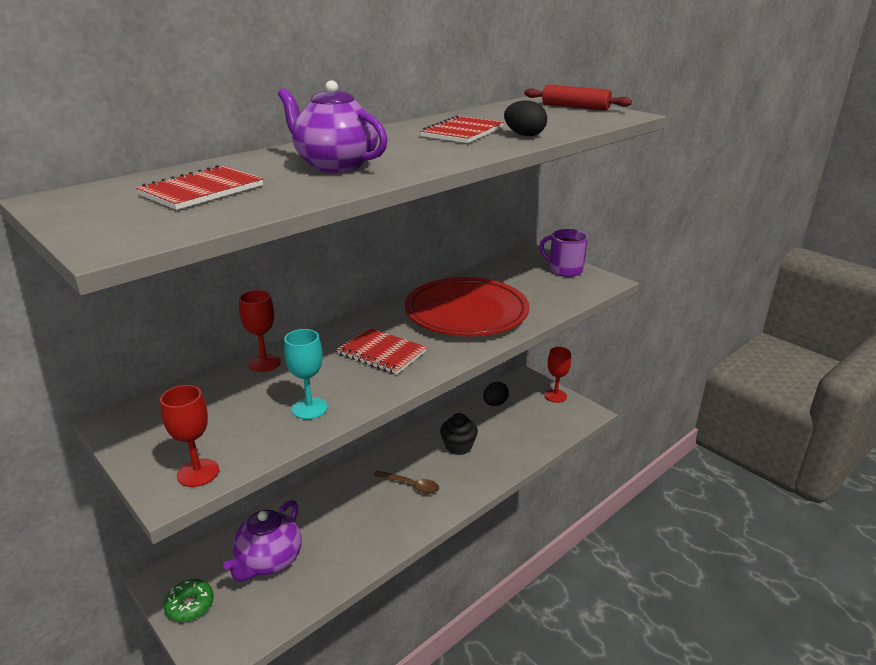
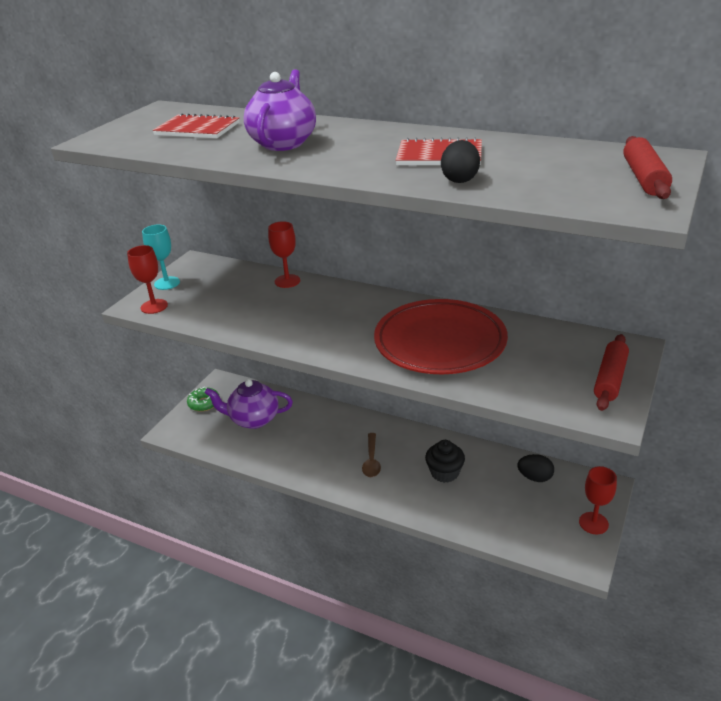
camera: 70 degrees right, 5 degrees up
(309, 408) = (239, 318): turquoise goblet -> turquoise goblet (167, 283)
(381, 353) = (334, 322): red notebook -> none
(564, 270) = (610, 379): purple mug -> red rolling pin

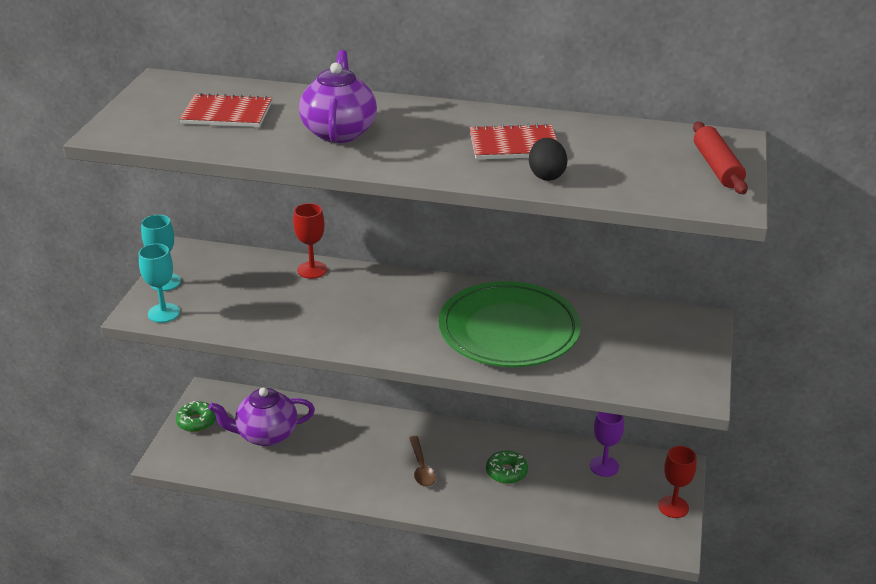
camera: 15 degrees left, 0 degrees up
(154, 306) = (163, 313): red goblet -> turquoise goblet
(440, 342) = (509, 331): red plate -> green plate
(444, 472) = (506, 472): black cupcake -> green donut
(535, 477) = (604, 466): black egg -> purple goblet
(610, 379) = (689, 356): red rolling pin -> none

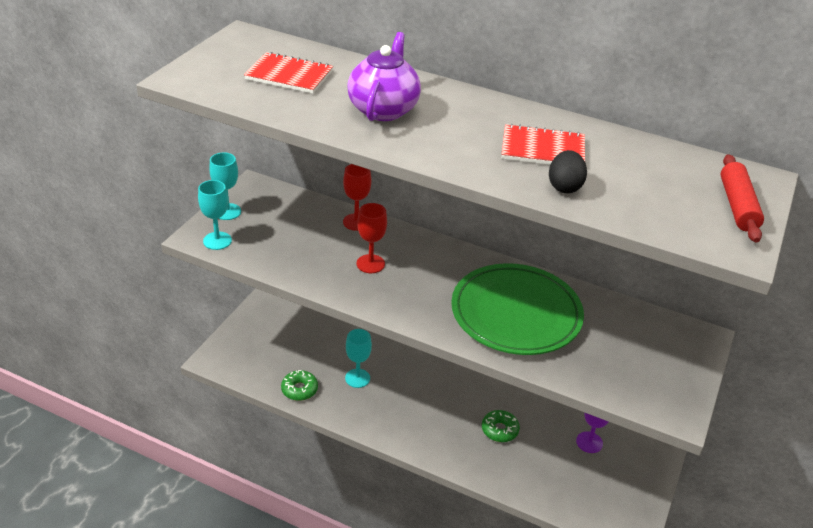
camera: 10 degrees right, 5 degrees up
(197, 421) = (246, 329): green donut -> green donut (299, 389)
(266, 435) = (300, 353): purple teapot -> none
(337, 449) = (357, 378): none -> turquoise goblet
(421, 468) = (425, 410): brown spoon -> none
(673, 507) = (643, 495): red goblet -> red goblet (370, 264)

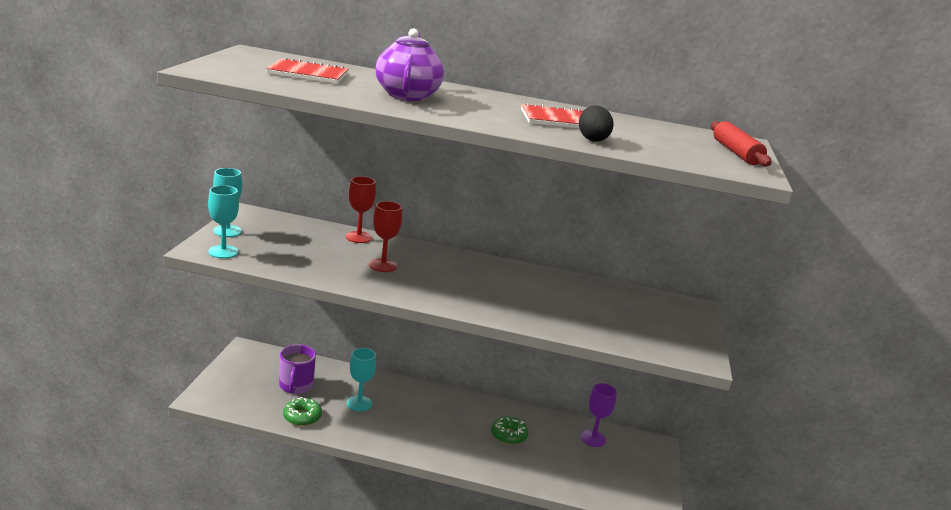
camera: 15 degrees left, 15 degrees down
(300, 352) = (296, 386): none -> purple mug
(516, 314) = (531, 296): green plate -> none

